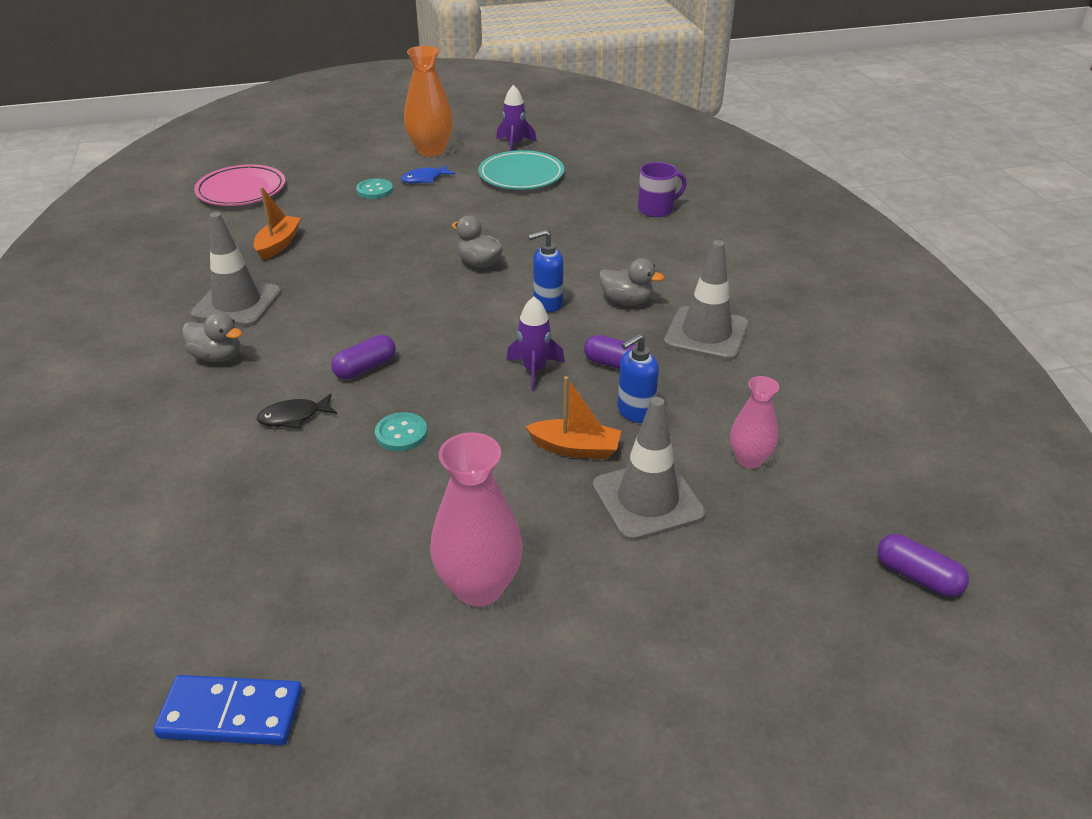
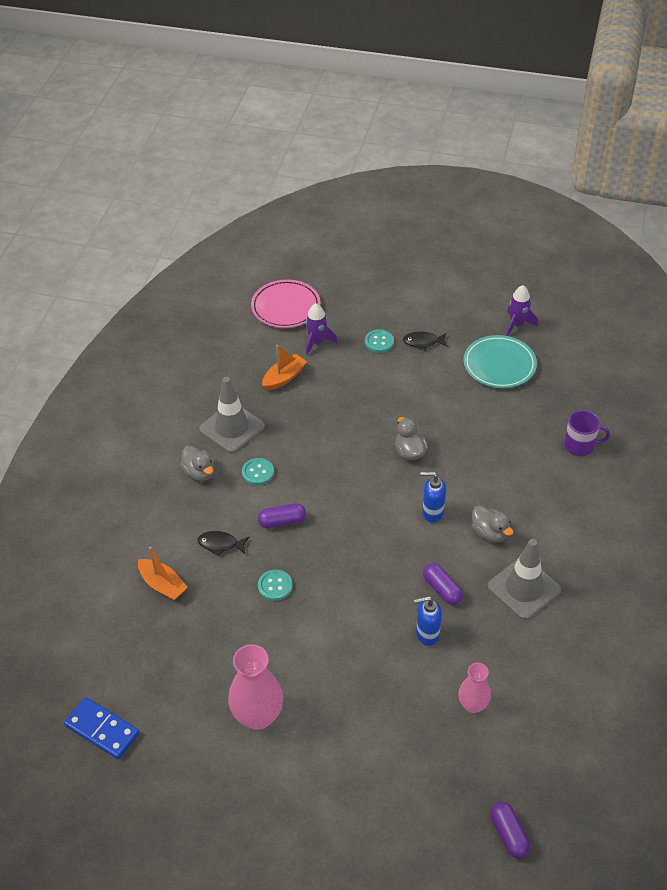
camera: 30 degrees right, 10 degrees up
(300, 333) = (258, 472): none -> turquoise button
(424, 179) = (423, 342): blue fish -> black fish
(431, 150) = (447, 308): orange vase -> none
(534, 370) = (386, 570): purple rocket -> purple rocket (317, 342)
(575, 448) = (371, 645): orange boat -> orange boat (162, 585)
(647, 500) = (388, 704): grey traffic cone -> none

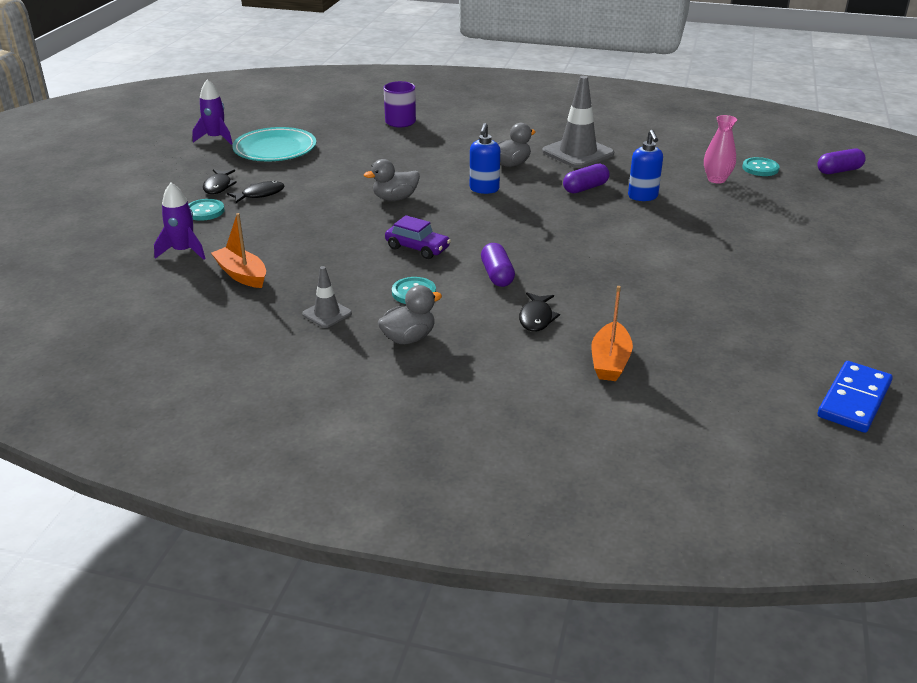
camera: 90 degrees left, 15 degrees down
(162, 585) = (610, 361): orange boat -> orange boat turned 150 degrees clockwise
(232, 428) = (327, 314): grey traffic cone -> grey traffic cone, size x0.52
(258, 716) = (780, 288): pink vase -> none
(275, 586) = (597, 279): turquoise button -> turquoise button (760, 168)
(286, 307) = (96, 274): pink plate -> none
(324, 471) = (417, 248): none -> purple car
(410, 368) = (260, 194): none -> black fish

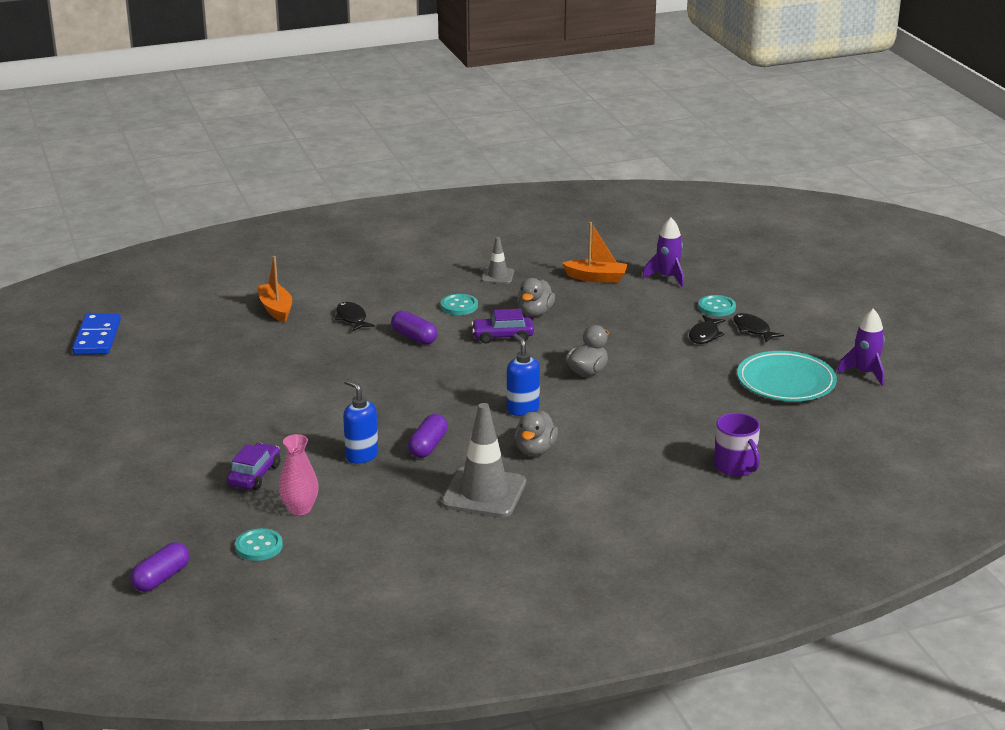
camera: 145 degrees right, 5 degrees down
(408, 338) = (423, 280): grey duck -> grey duck (535, 313)
(738, 208) = (254, 475): none -> purple car

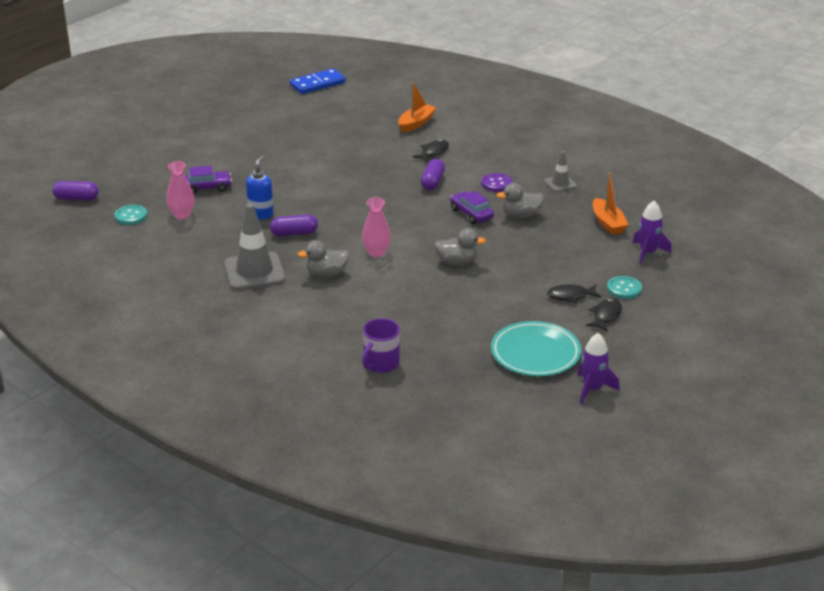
camera: 60 degrees right, 5 degrees up
(459, 306) = (496, 184): turquoise button -> purple button
(522, 409) = (376, 253): blue soap dispenser -> pink vase

